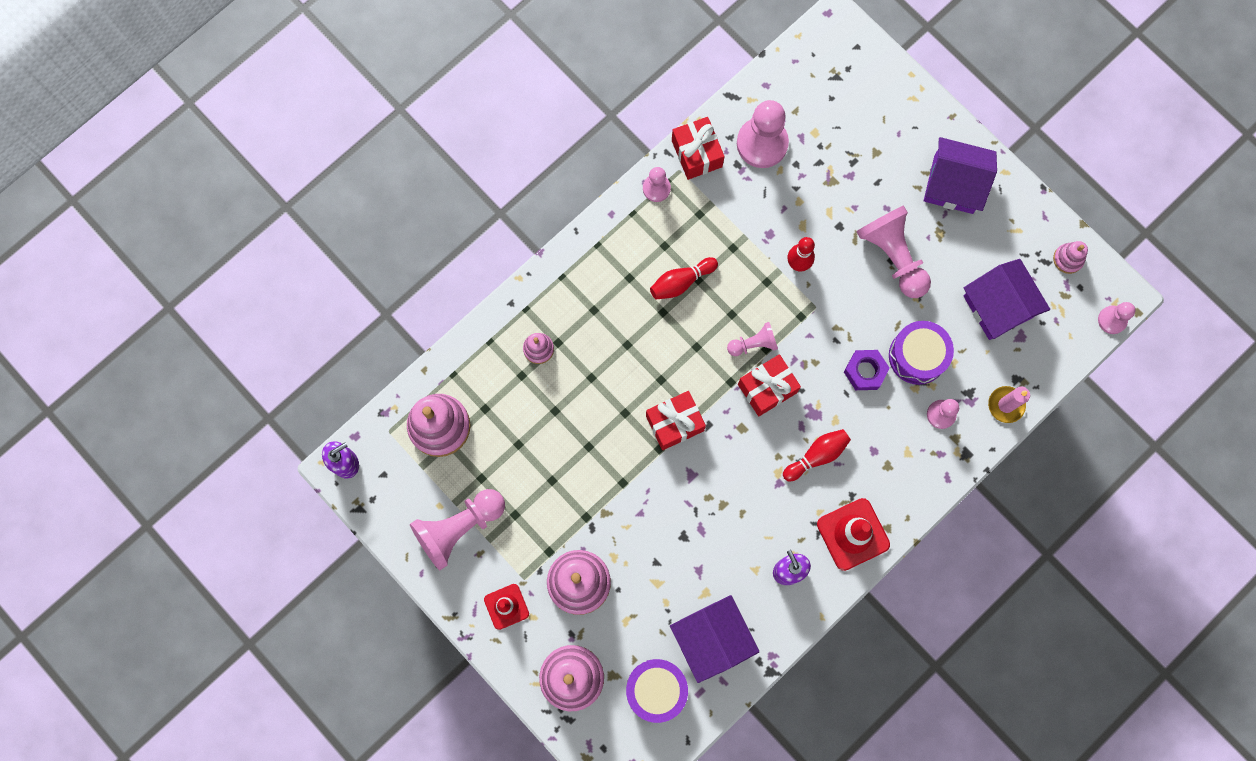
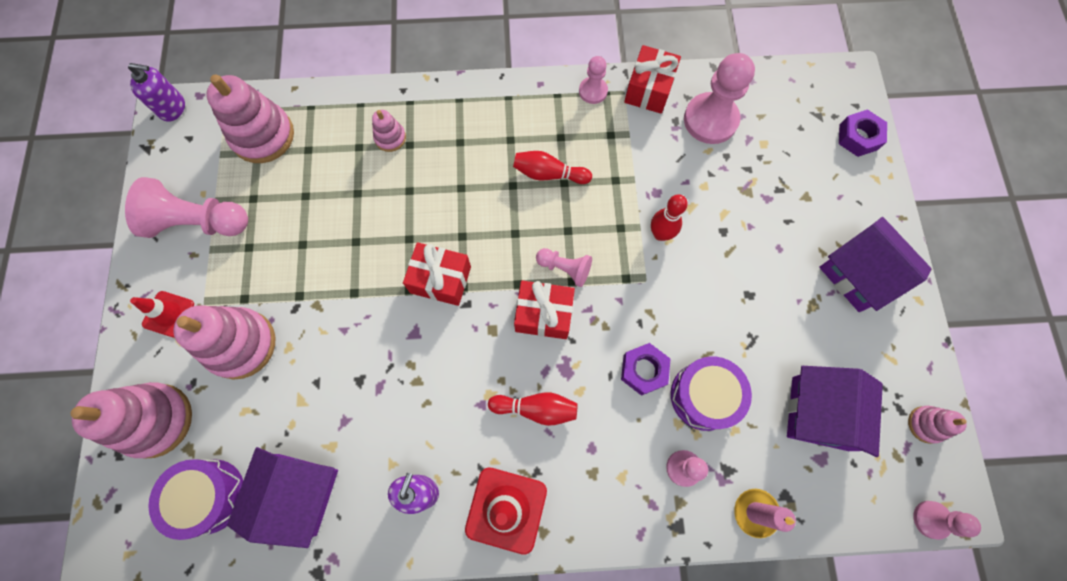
camera: 40 degrees right, 5 degrees down
(877, 73) = (858, 137): none -> purple nut
(893, 256) = (752, 291): pink pawn -> none

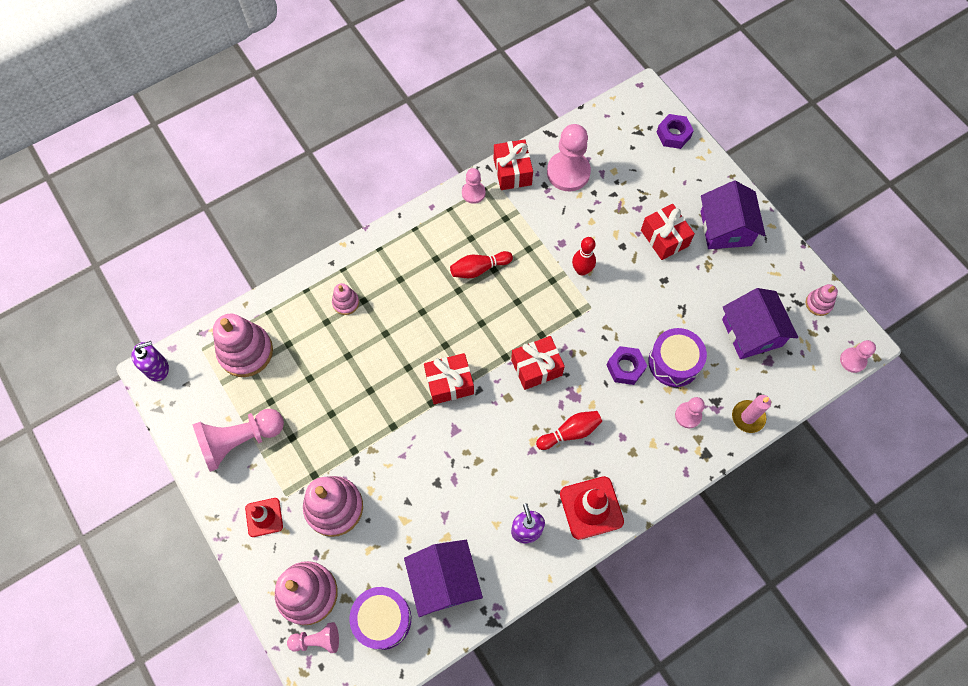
camera: 30 degrees left, 5 degrees down
(565, 268) = (531, 329): pink pawn -> pink pawn (317, 640)
(778, 247) = (664, 238): none -> red gift
(859, 273) = (725, 228): purple house -> purple house turned 60 degrees clockwise

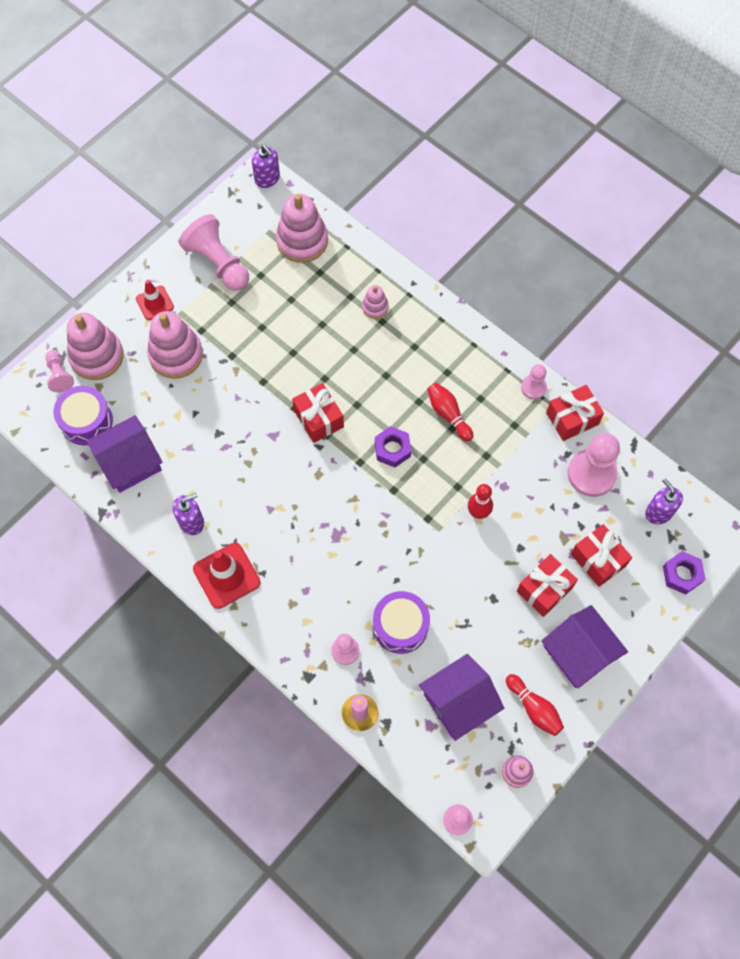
camera: 75 degrees right, 0 degrees up
(536, 367) = (357, 493): red gift -> red gift (598, 560)
(570, 432) = (297, 540): red bowling pin -> red bowling pin (534, 708)
(615, 134) = (658, 512): none -> purple soap dispenser
(625, 367) = (381, 578): purple nut -> purple nut (392, 449)
(725, 228) = (579, 653): purple house -> purple house turned 75 degrees clockwise

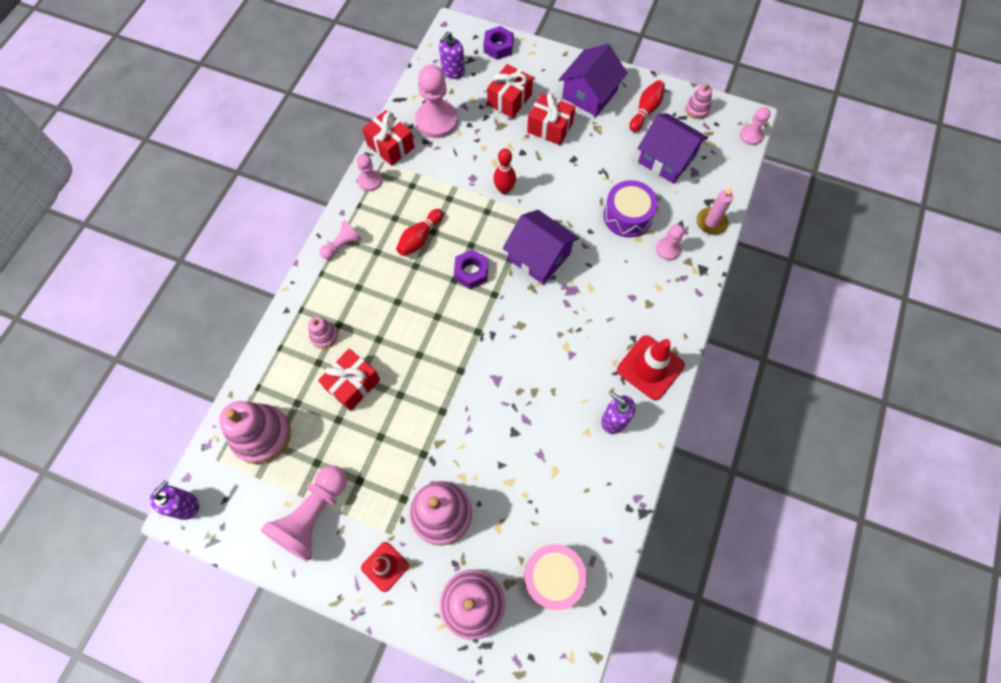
camera: 110 degrees left, 0 degrees up
(59, 375) = (511, 637): pink pawn -> pink pawn (342, 245)
(86, 421) = (553, 577): purple drum -> pink drum
(130, 462) = (580, 508): purple house -> purple house (539, 256)
(318, 418) = (464, 345): red gift -> red gift (353, 384)

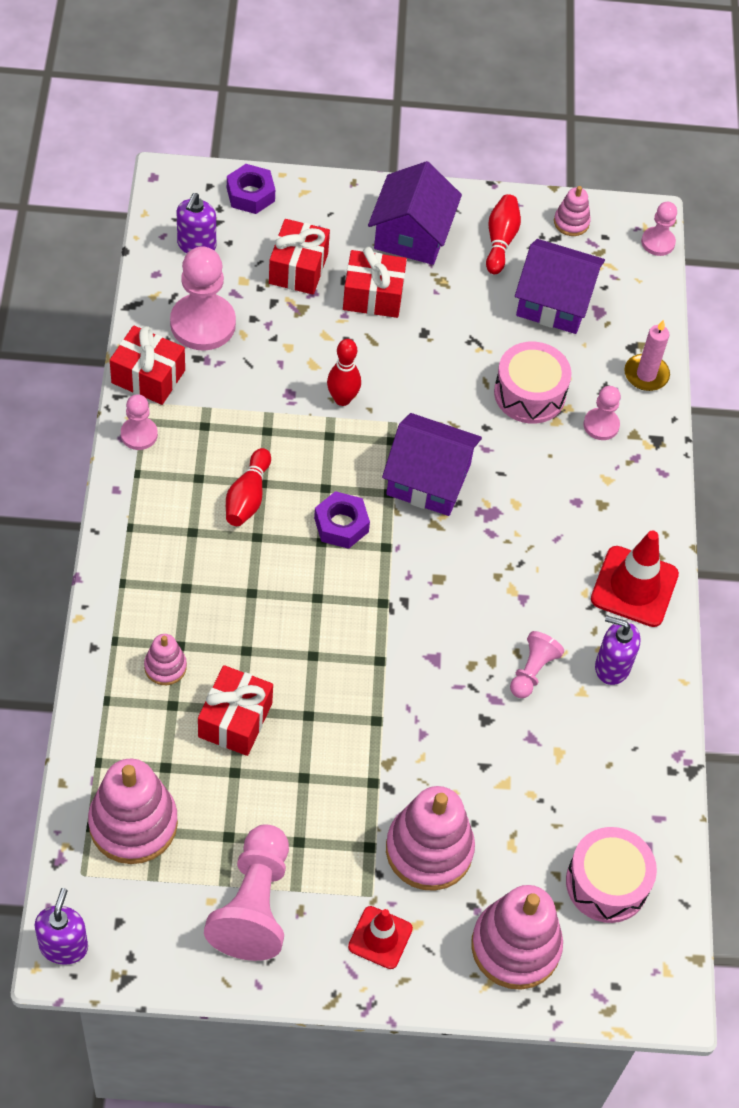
camera: 25 degrees left, 10 degrees down
(342, 245) = (137, 536): pink pawn -> pink pawn (532, 671)
(627, 216) = (529, 394): purple drum -> pink drum

